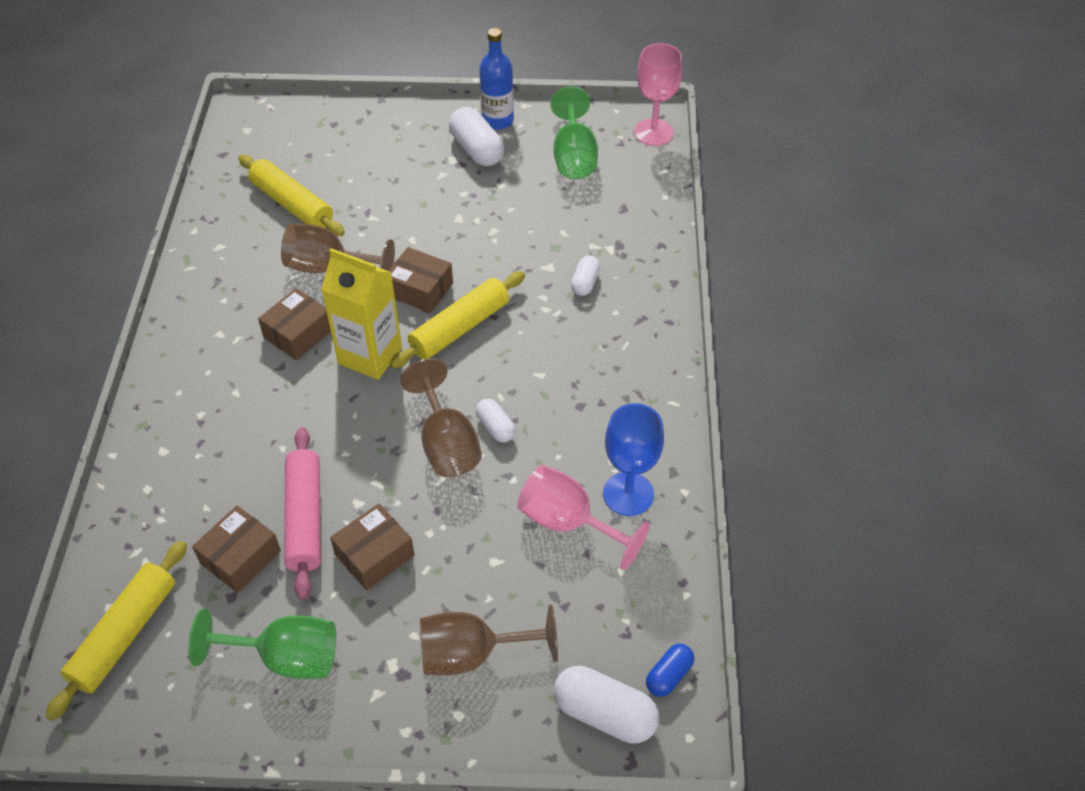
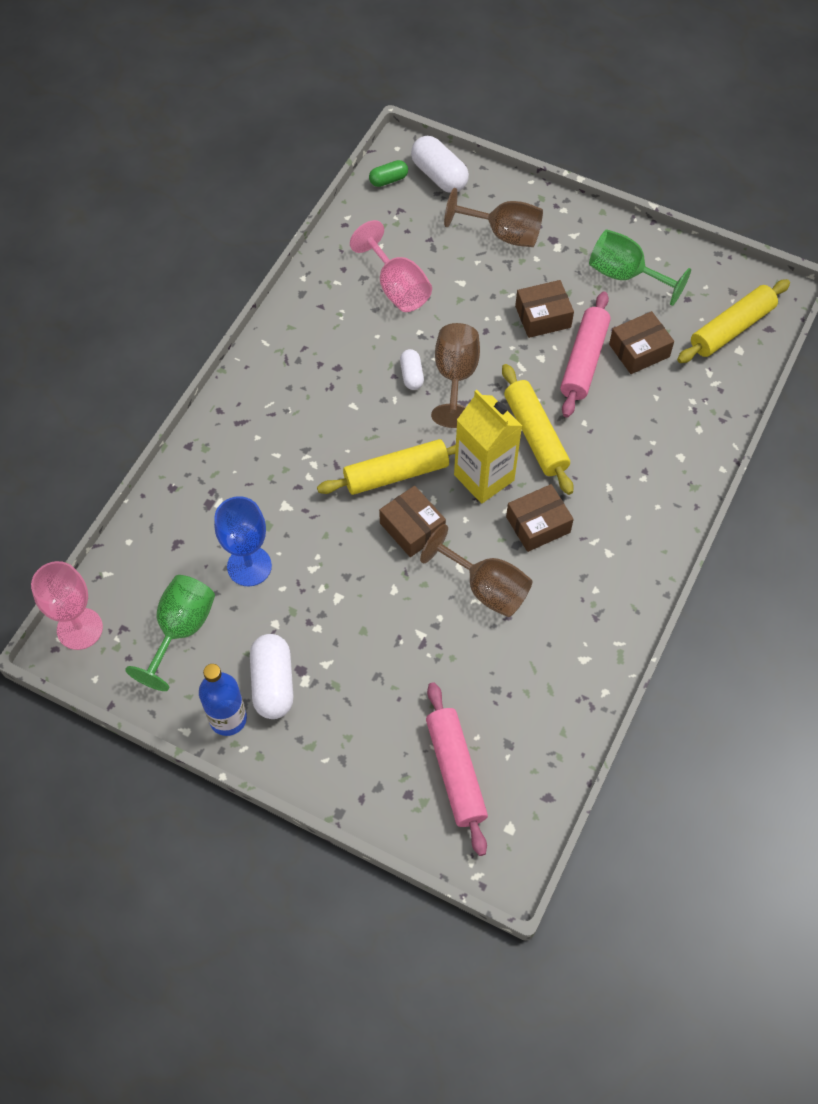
camera: 155 degrees left, 10 degrees up
(292, 204) = (494, 686): yellow rolling pin -> yellow rolling pin (535, 435)
(302, 146) = (455, 771): none -> pink rolling pin
(585, 283) = (264, 476): white capsule -> none
(628, 494) = (343, 290): blue goblet -> blue goblet (249, 566)
(668, 675) = (388, 180): blue capsule -> green capsule

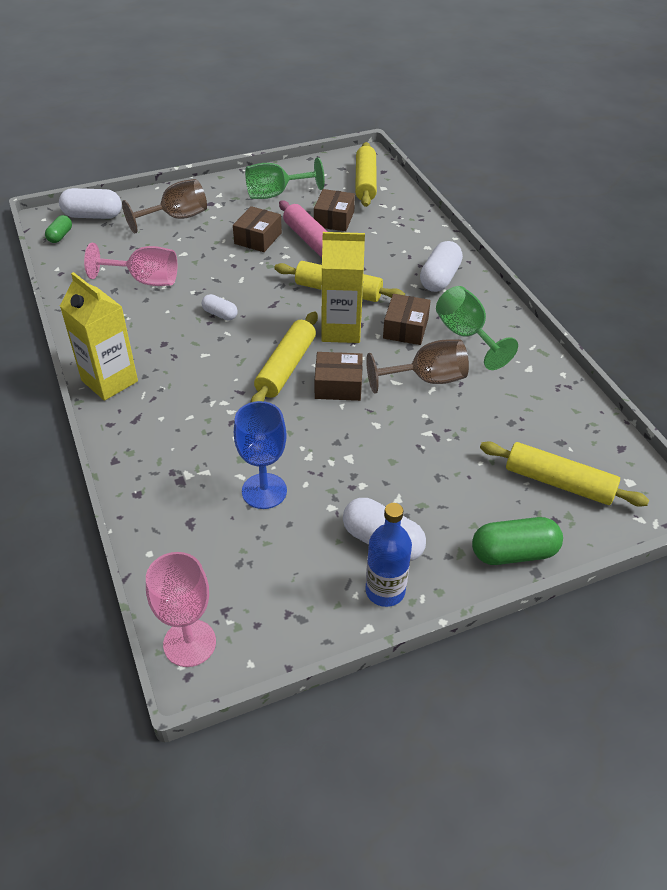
camera: 50 degrees left, 15 degrees down
(181, 630) = (271, 570): green goblet -> green goblet (466, 335)
(261, 370) = (109, 381): none -> yellow carton
(344, 784) = (513, 553): none -> green capsule
(455, 377) = (249, 297): brown goblet -> none
(455, 771) = (558, 482): pink rolling pin -> yellow rolling pin
(641, 500) = (439, 278): none -> white capsule

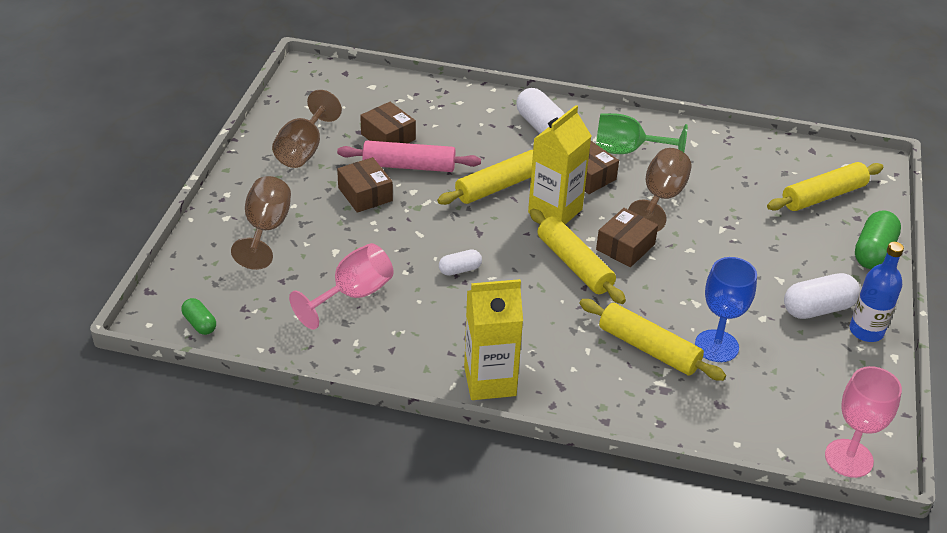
camera: 55 degrees left, 5 degrees down
(93, 216) = (189, 285): white capsule -> none
(276, 194) = (303, 150): green goblet -> brown goblet
(365, 182) = (350, 91): yellow rolling pin -> yellow rolling pin (648, 348)

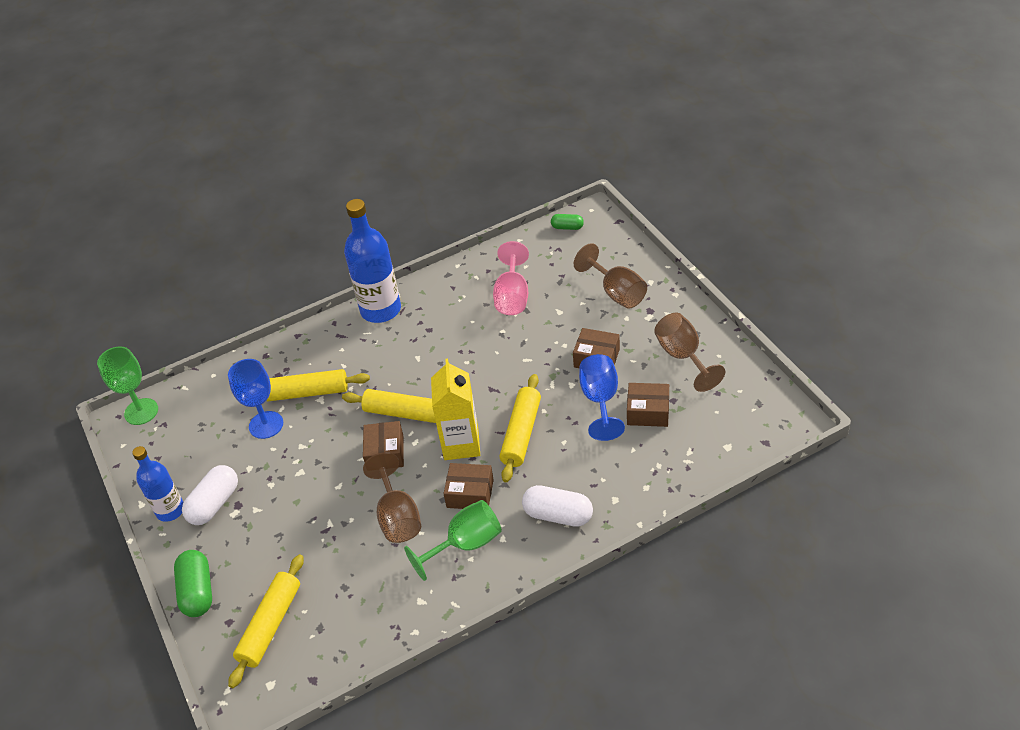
camera: 145 degrees right, 5 degrees up
(409, 166) = (600, 400): pink rolling pin -> blue goblet
(460, 270) = (472, 356): white capsule -> none
(490, 381) = (381, 310): yellow carton -> blue bottle
(848, 458) = (141, 411): pink goblet -> green goblet

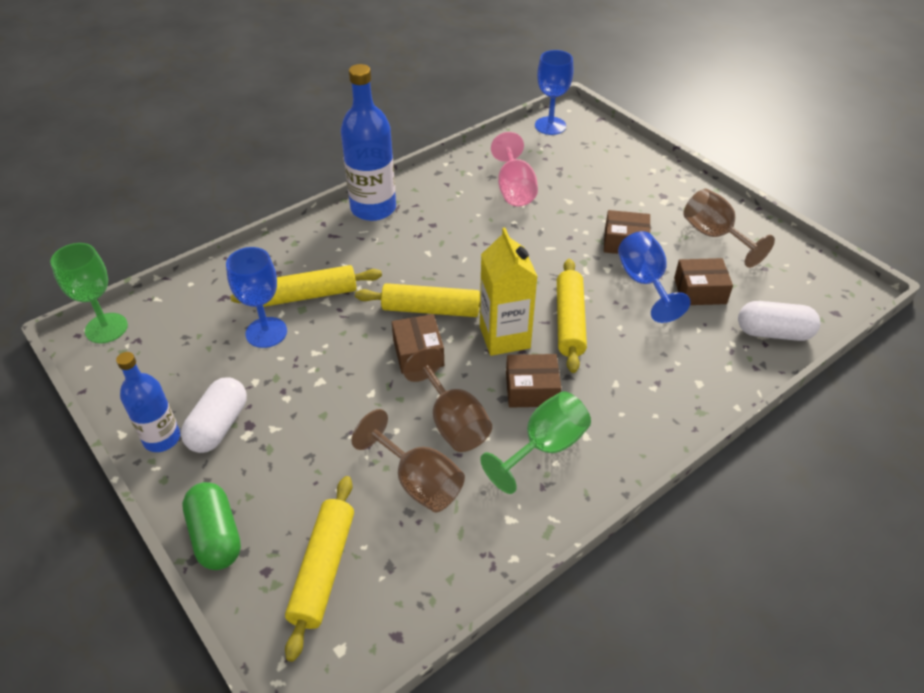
camera: 15 degrees left, 0 degrees up
(558, 515) = (641, 405): white capsule -> white capsule (773, 333)
(567, 227) = (550, 126): green capsule -> blue goblet
(616, 293) = (622, 181): brown goblet -> brown goblet (418, 482)

